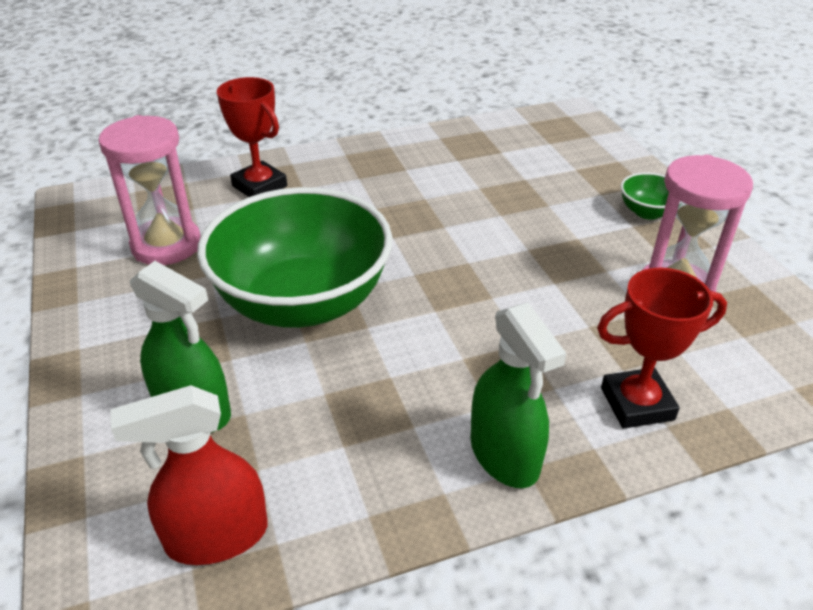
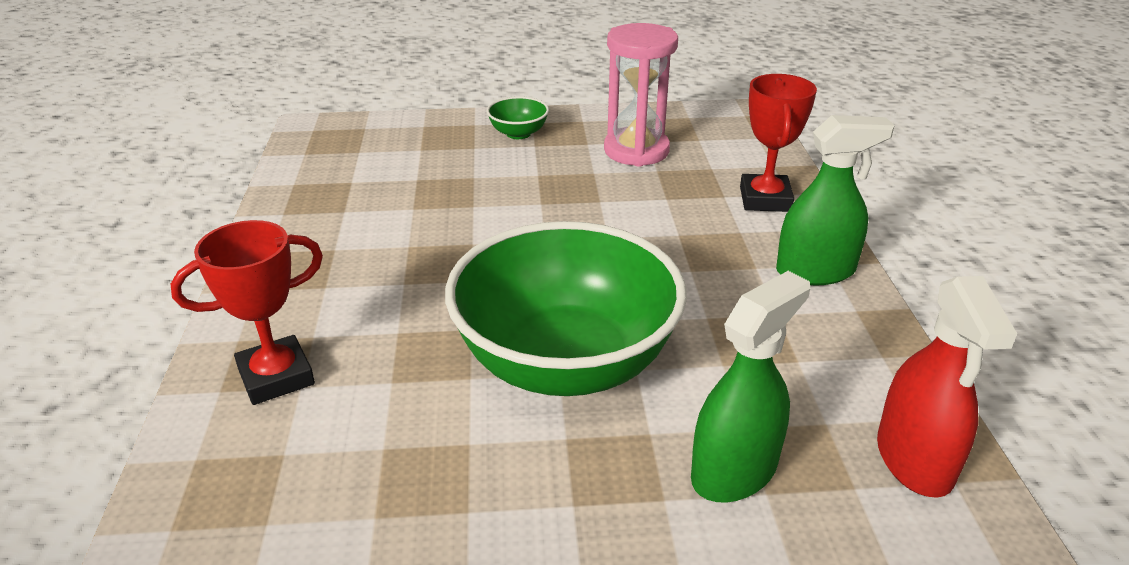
camera: 75 degrees left, 5 degrees down
(166, 245) = (370, 488): pink hourglass -> none

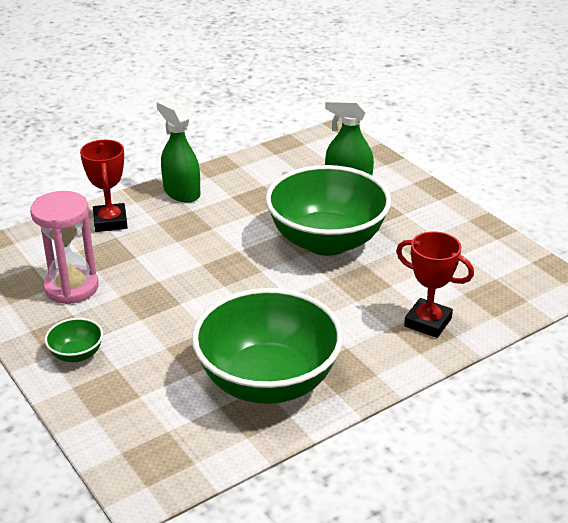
camera: 120 degrees left, 0 degrees up
(346, 216) = (268, 381): none -> green bowl
(765, 199) = (110, 222): red trophy -> red trophy turned 75 degrees counterclockwise
(914, 460) = (301, 152): red spray bottle -> none

